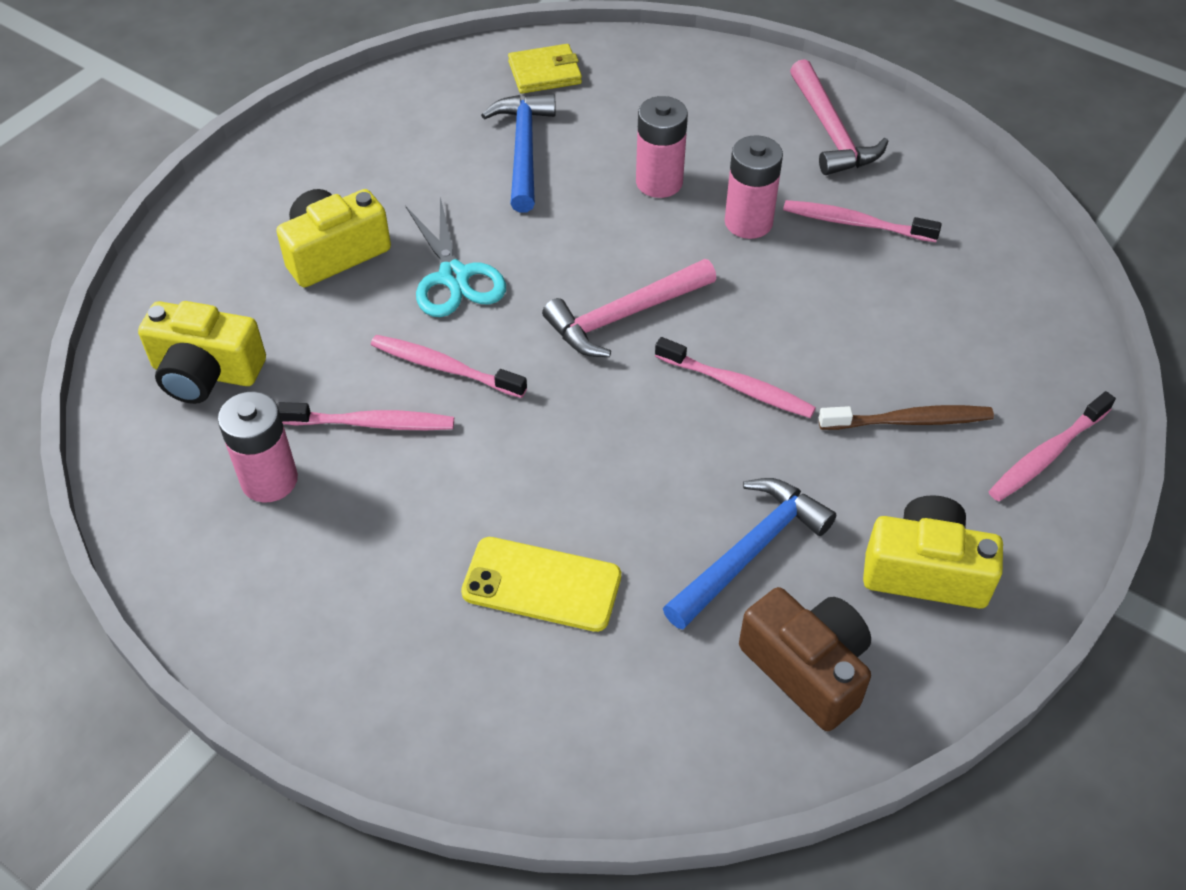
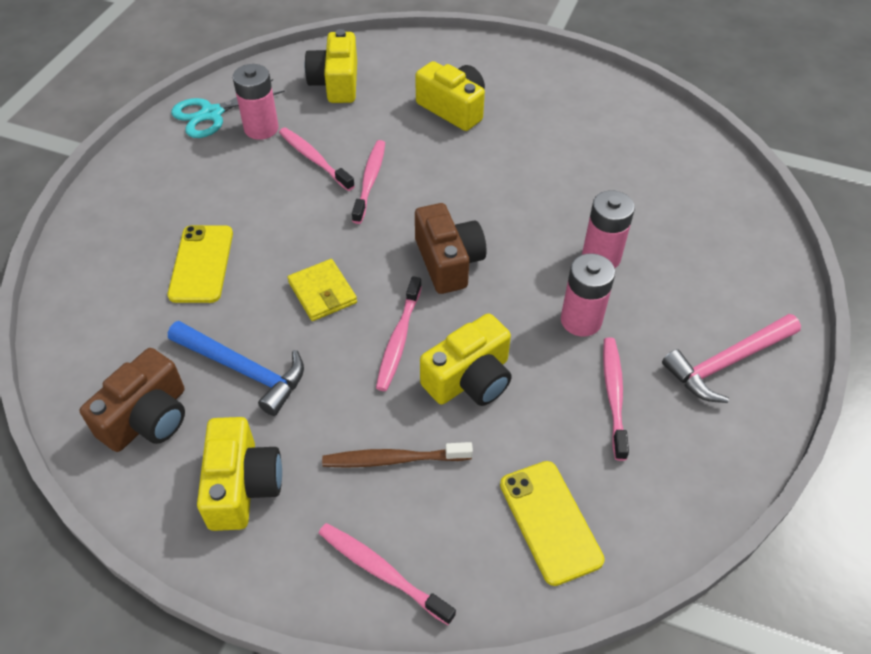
camera: 75 degrees right, 0 degrees up
(371, 423) = (314, 159): pink toothbrush -> pink toothbrush turned 150 degrees clockwise
(454, 277) = (453, 167): turquoise scissors -> turquoise scissors (212, 114)
(524, 150) = (598, 175): blue hammer -> none
(545, 73) = (692, 168): yellow wallet -> yellow wallet (322, 292)
(624, 316) = (448, 262): pink hammer -> brown camera
(810, 333) = (469, 379): none -> yellow camera
(909, 421) = (393, 459): brown toothbrush -> brown toothbrush turned 105 degrees clockwise
(1000, 309) = (550, 521): none -> yellow phone

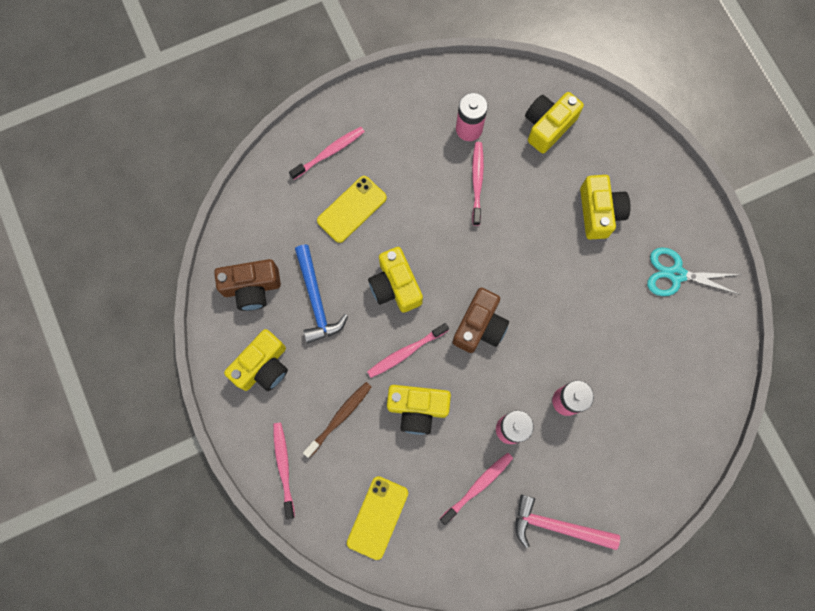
camera: 45 degrees right, 25 degrees up
(212, 114) = (451, 91): turquoise scissors -> turquoise scissors (676, 274)
(322, 292) = (395, 286): yellow wallet -> yellow camera
(370, 181) = (493, 227): pink toothbrush -> pink toothbrush (329, 152)
(393, 459) = (339, 417): brown toothbrush -> brown toothbrush turned 90 degrees clockwise

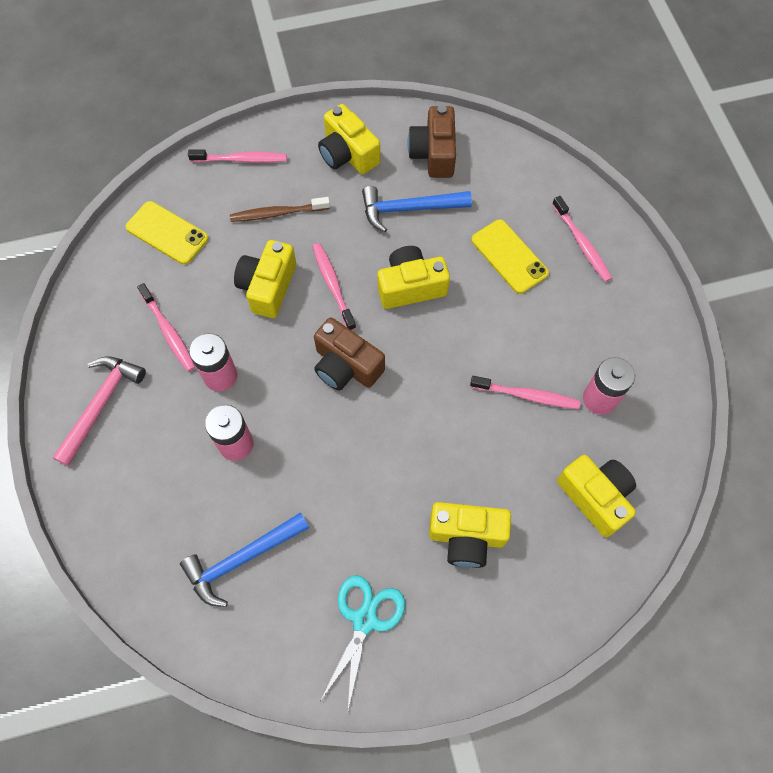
camera: 100 degrees right, 10 degrees down
(339, 417) = (277, 213): brown toothbrush -> brown toothbrush turned 120 degrees clockwise
(656, 374) = (241, 559): none -> blue hammer

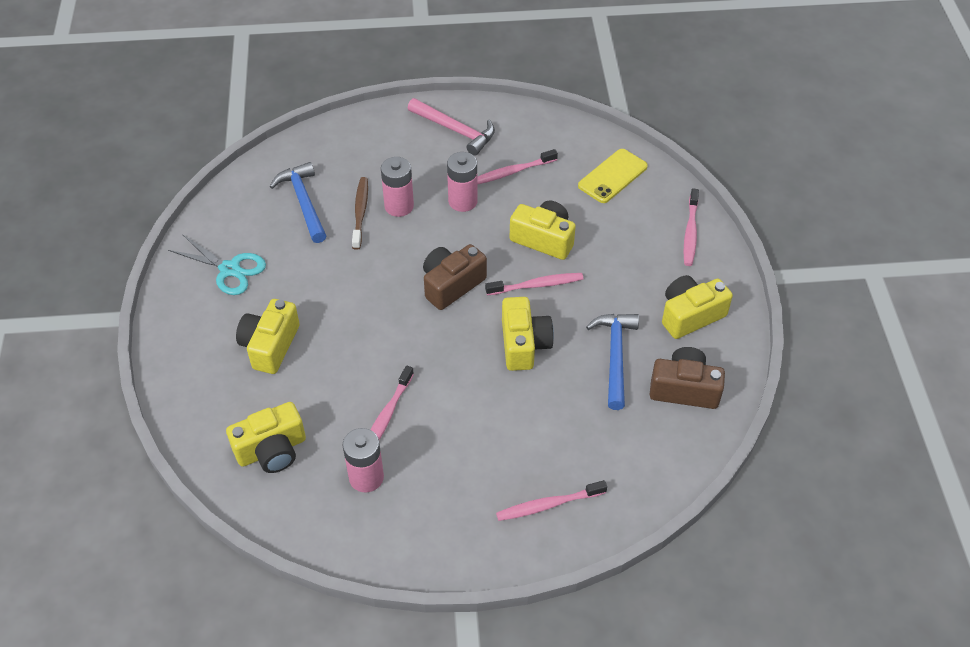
camera: 100 degrees right, 15 degrees down
(277, 213) = (623, 253): brown toothbrush -> brown toothbrush (360, 212)
(509, 257) = (543, 433): yellow phone -> none

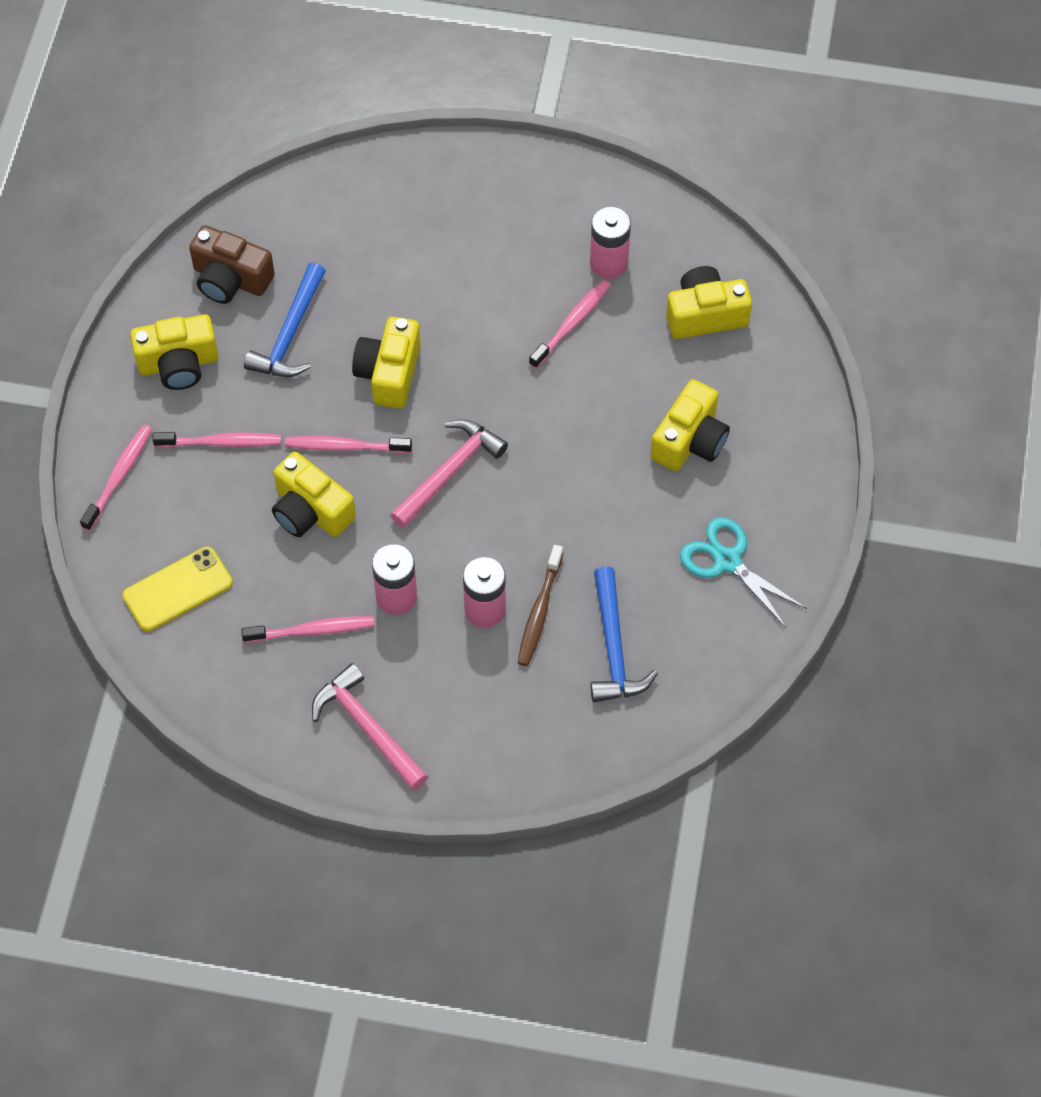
camera: 165 degrees left, 10 degrees up
(451, 285) = (450, 472): brown camera -> pink hammer
(548, 505) = (428, 194): pink toothbrush -> pink toothbrush (221, 442)

